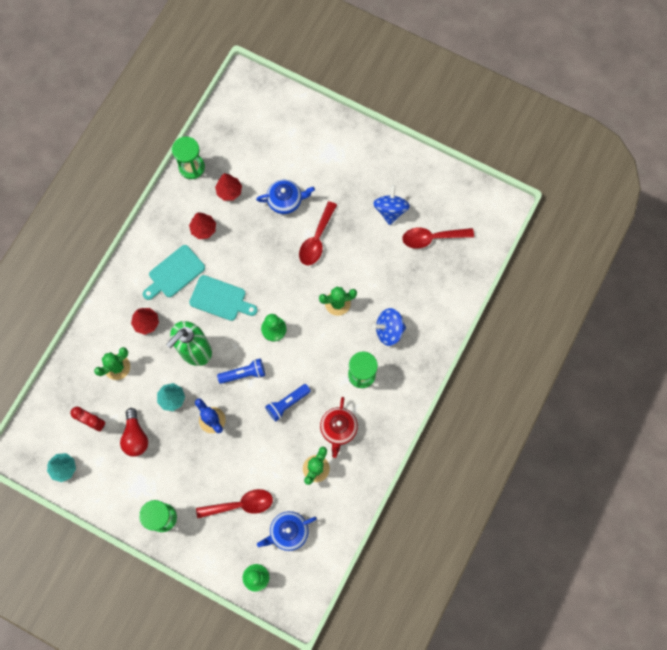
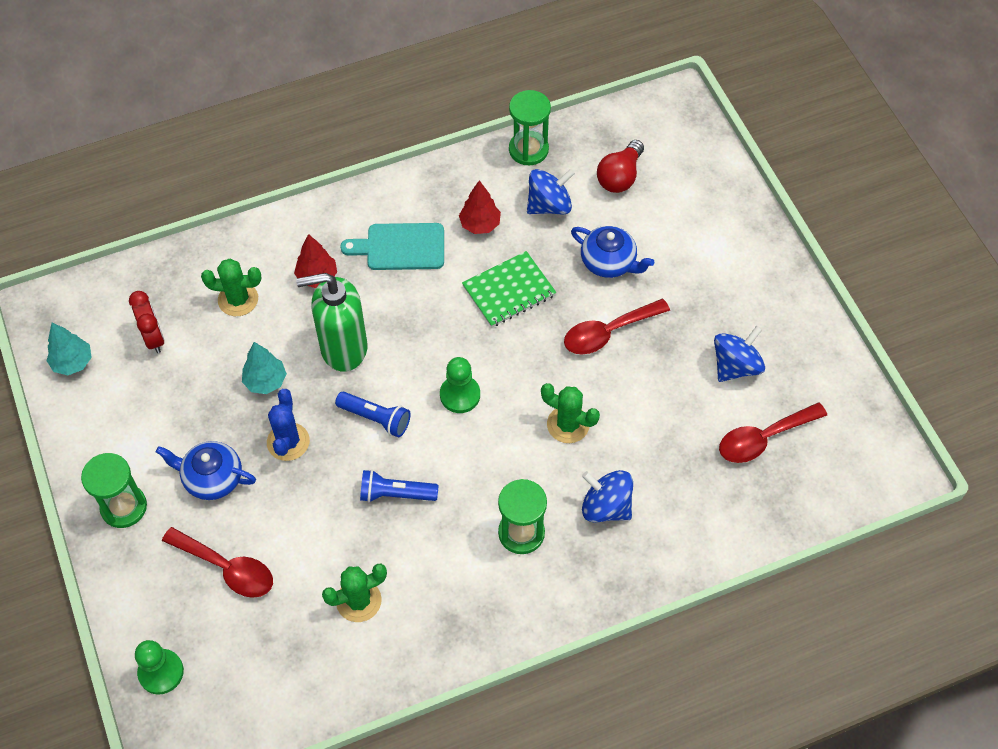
camera: 40 degrees right, 15 degrees down
(135, 437) = (183, 391): red light bulb -> red light bulb (620, 177)
(220, 299) = (428, 314): turquoise cutting board -> none
(229, 191) = (549, 205): red tree -> blue spinning top
(249, 255) = (509, 290): none -> green notebook
(288, 532) = (252, 650): blue teapot -> blue teapot (212, 478)
(338, 429) = (431, 575): red teapot -> none
(432, 238) = (763, 438): red spoon -> red spoon turned 60 degrees counterclockwise

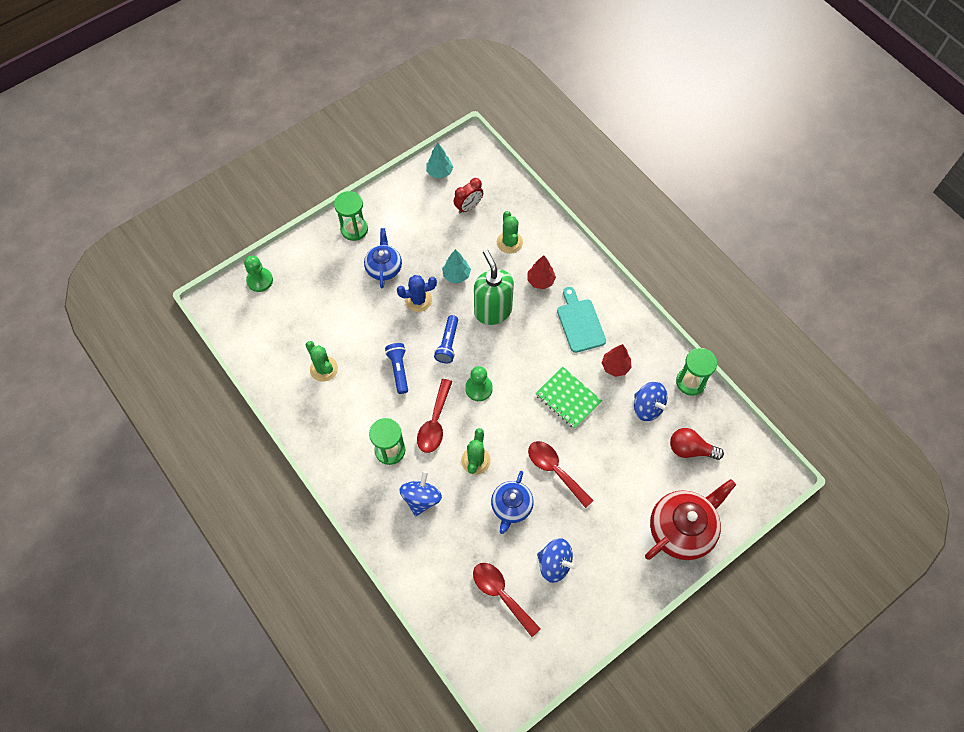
camera: 75 degrees right, 5 degrees up
(226, 568) = (329, 293): red spoon -> red spoon (435, 422)
(609, 262) = (613, 458): blue teapot -> blue teapot (511, 506)
(720, 215) = (682, 528): none -> red teapot

